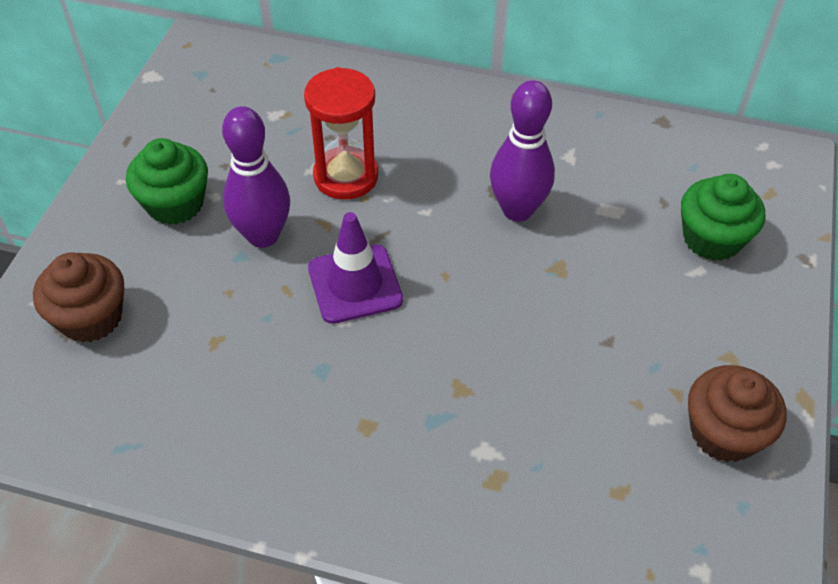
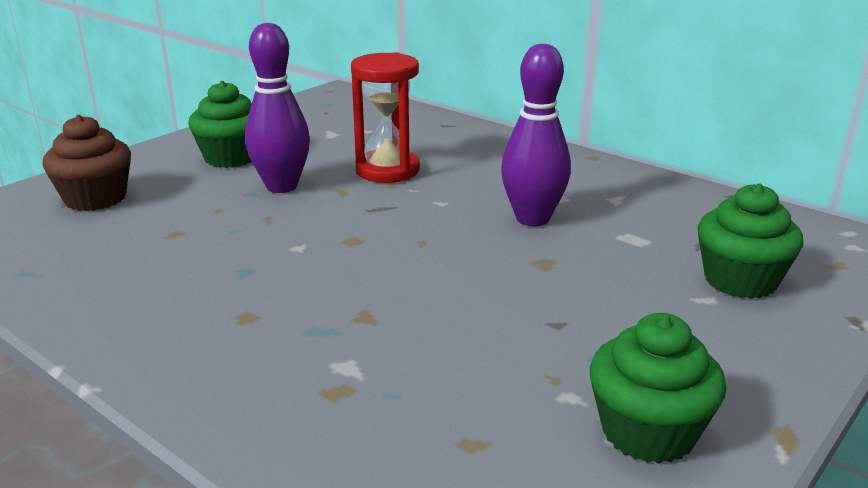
camera: 25 degrees right, 25 degrees down
(355, 284) = (331, 228): purple traffic cone -> none
(723, 433) = (648, 432): brown cupcake -> green cupcake

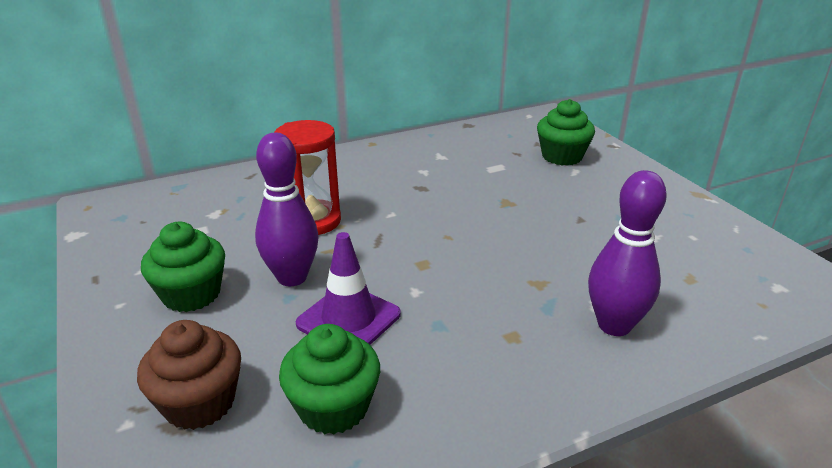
camera: 65 degrees left, 5 degrees up
(230, 226) = (348, 319): none -> purple traffic cone
(532, 219) = (446, 189): purple bowling pin -> purple bowling pin (614, 325)
(648, 432) = (691, 225): green cupcake -> green cupcake (333, 407)

